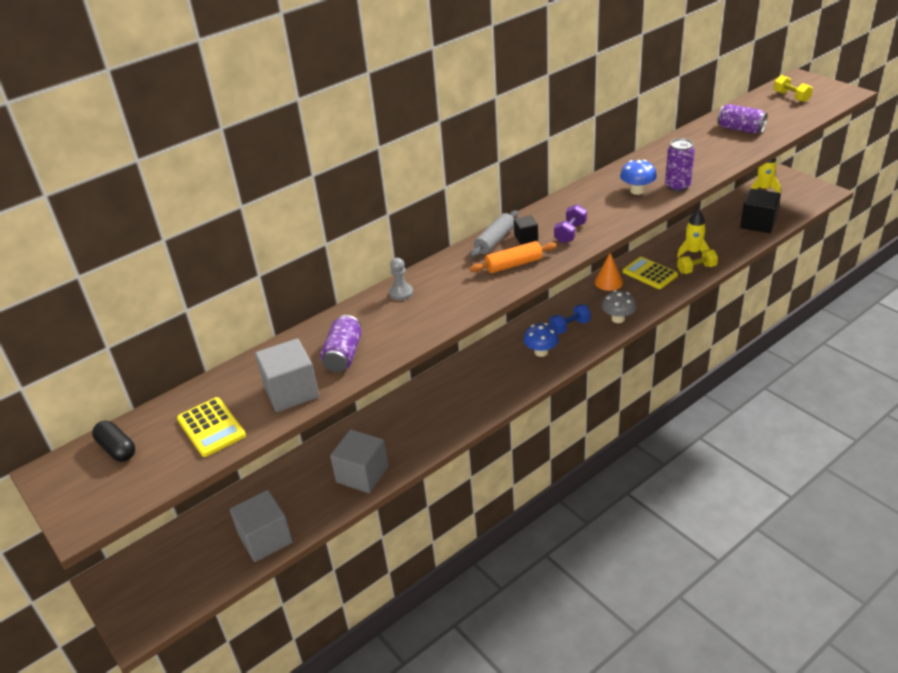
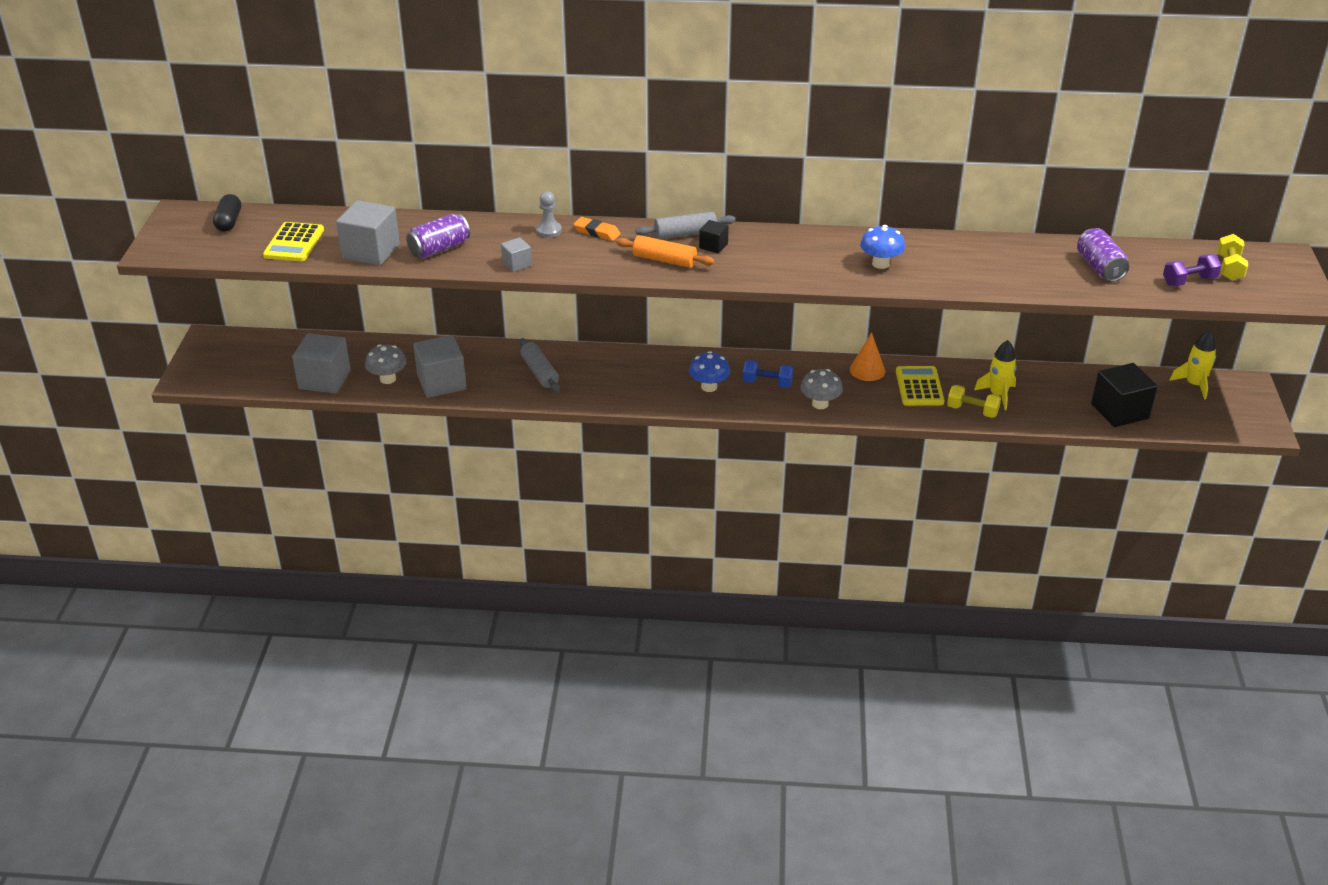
camera: 40 degrees right, 0 degrees up
(316, 501) = (388, 379): none -> grey mushroom
(420, 417) = (540, 372): none -> grey rolling pin
(421, 329) = (517, 264): none -> grey cube
(436, 274) = (597, 232): none -> orange eraser
(570, 233) = (754, 263): purple dumbbell -> purple dumbbell (1189, 281)
(677, 186) = (924, 281): purple can -> none

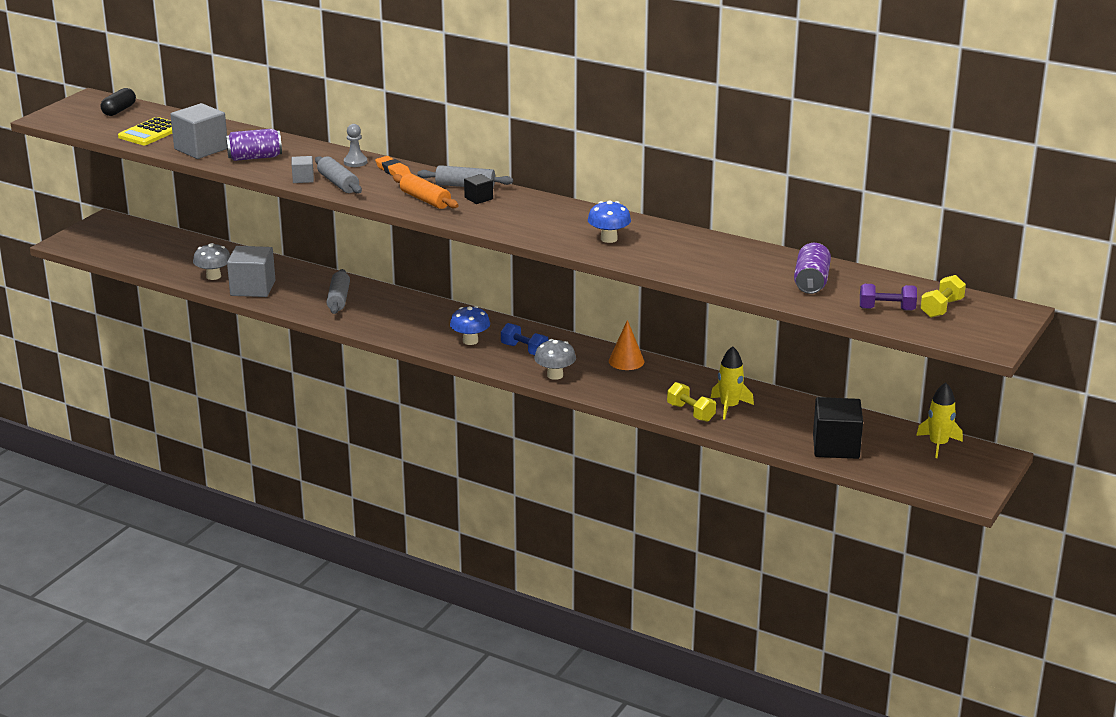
camera: 25 degrees right, 10 degrees down
(324, 380) = (165, 266): grey cube -> none
(558, 261) = (338, 183): none -> grey rolling pin
(919, 387) = (661, 384): yellow calculator -> none

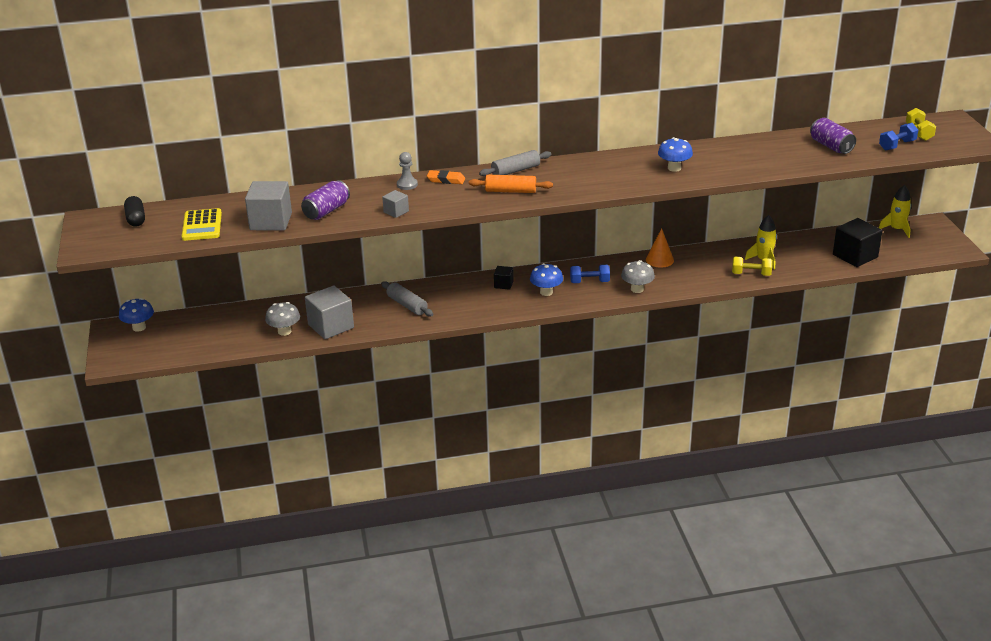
camera: 40 degrees left, 5 degrees up
(123, 227) = (139, 327): none -> blue mushroom
(338, 183) = (428, 204): grey rolling pin -> none
(478, 198) = (542, 175): black cube -> black cube (503, 284)
(886, 309) = (897, 145): purple dumbbell -> blue dumbbell

